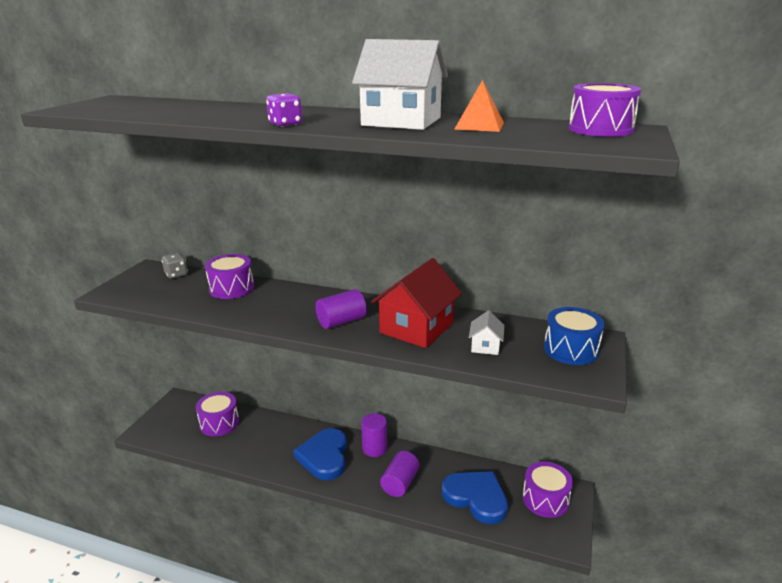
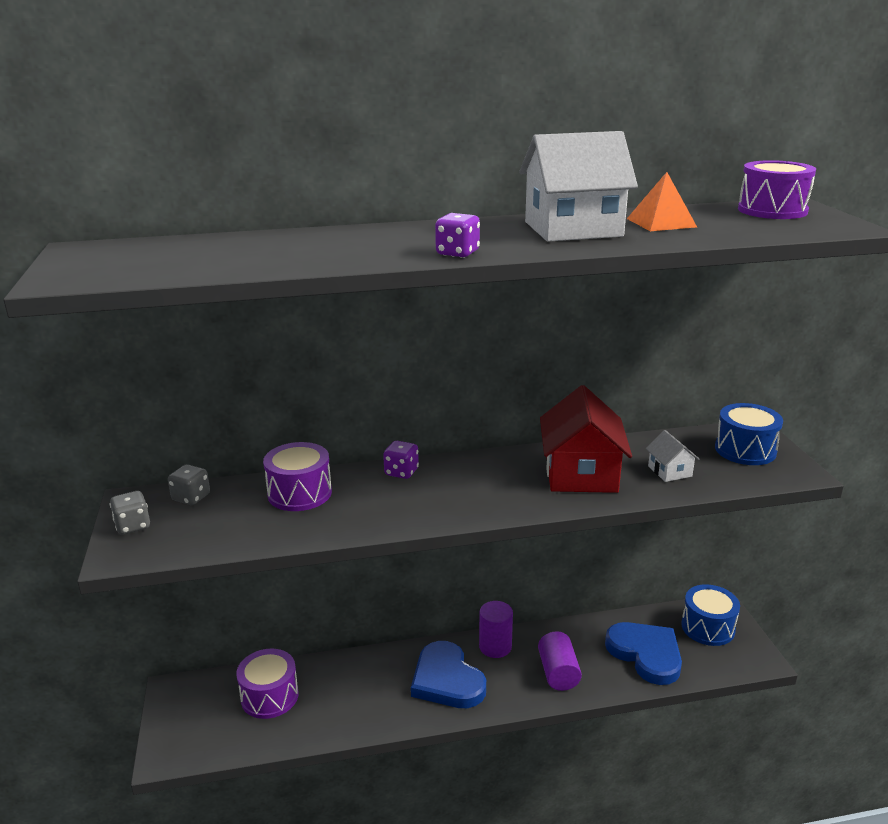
camera: 30 degrees left, 0 degrees up
(131, 281) = (133, 526): none -> grey dice
(303, 293) = (401, 472): none -> purple dice
(341, 321) = (492, 492): purple cylinder -> none
(476, 498) = (646, 654): blue heart -> blue heart turned 45 degrees clockwise
(545, 499) = (708, 627): purple drum -> blue drum

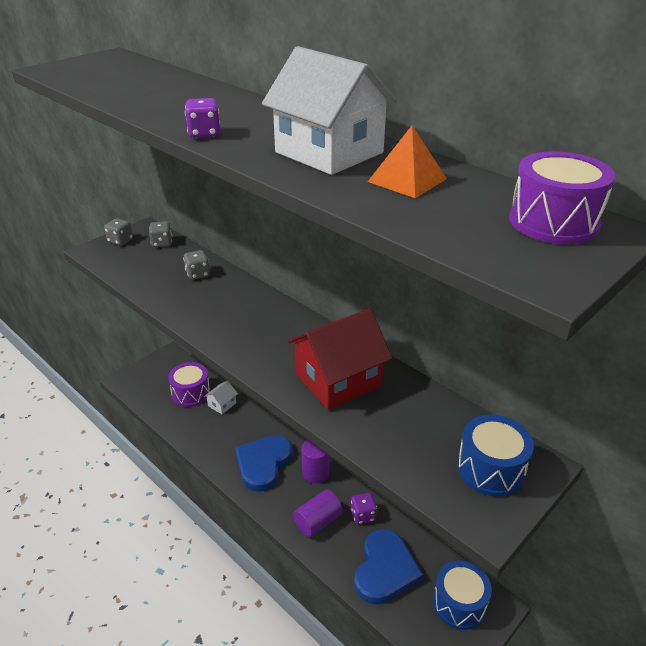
camera: 55 degrees right, 10 degrees up
(299, 493) = (198, 274): purple drum -> grey dice
(401, 472) = (259, 299): purple dice -> purple dice (363, 515)
(670, 471) = (394, 429): white house -> white house (222, 404)

